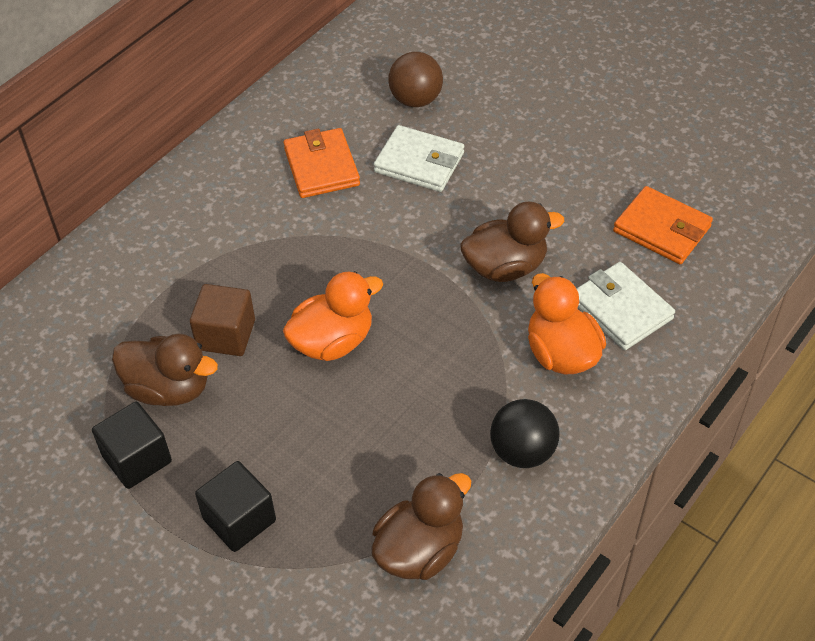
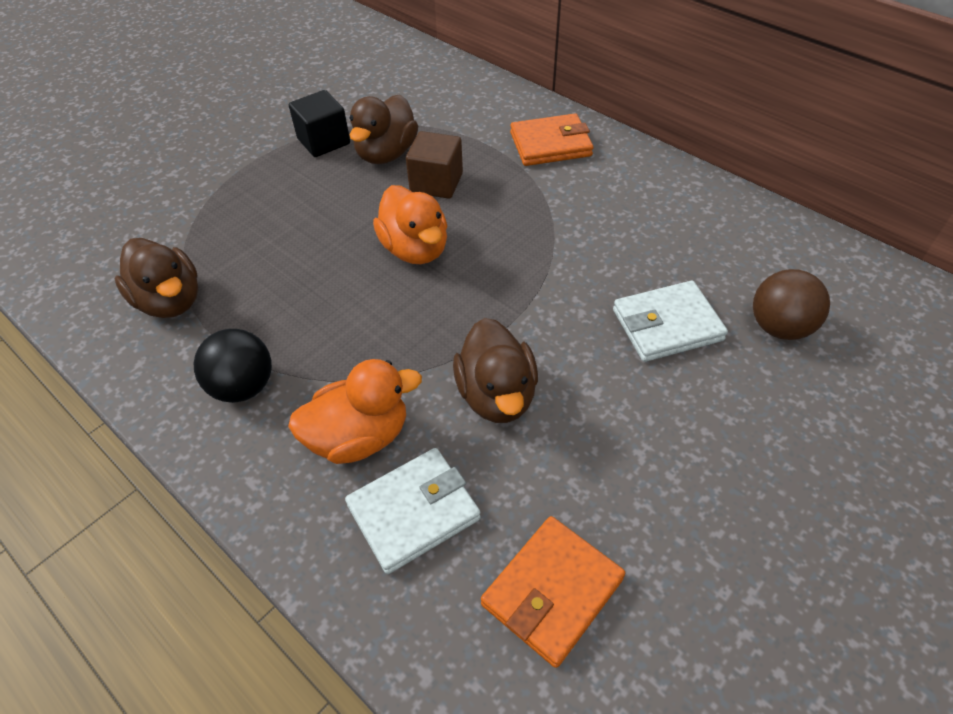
camera: 95 degrees right, 0 degrees up
(239, 519) = (248, 194): black cube -> none
(321, 167) = (653, 244): orange wallet -> orange wallet (550, 144)
(419, 163) = (667, 325): white wallet -> white wallet turned 45 degrees clockwise

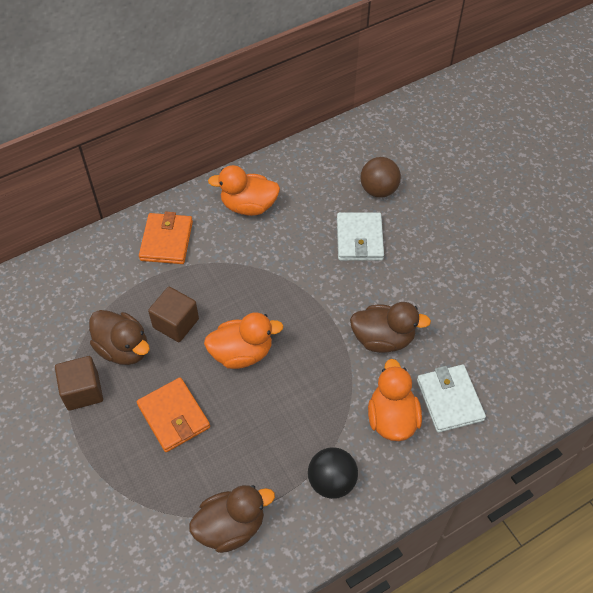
camera: 75 degrees left, 5 degrees up
(324, 141) = (83, 391): black cube -> brown cube
(552, 591) = (508, 348): orange wallet -> orange wallet (174, 416)
(649, 197) = (248, 206): none -> orange duck

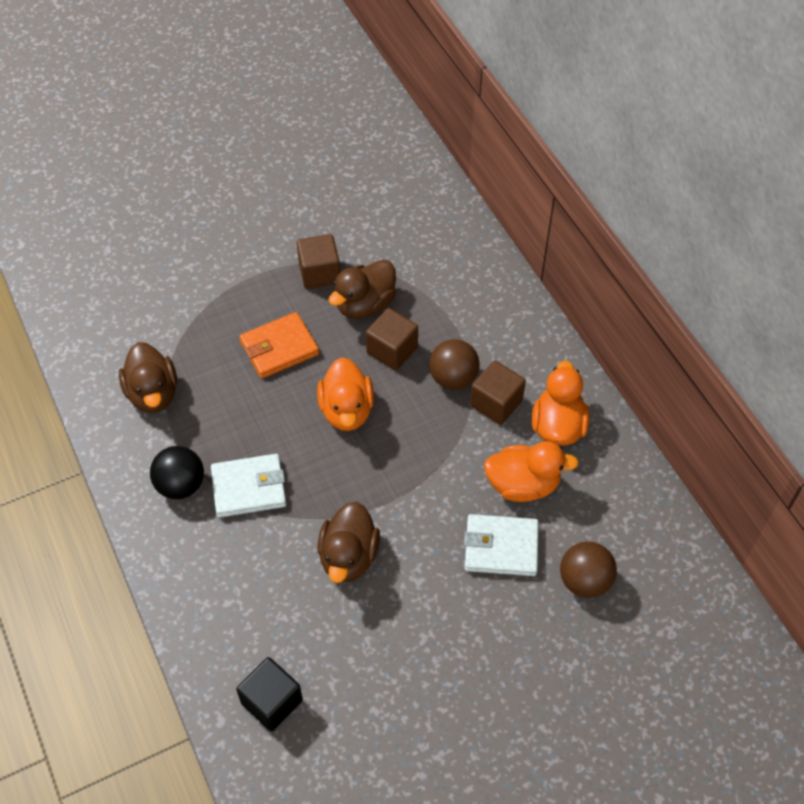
camera: 95 degrees right, 0 degrees up
(166, 241) = (506, 342): orange wallet -> none
(205, 276) = (453, 378): none -> brown ball
(229, 246) = (496, 403): none -> brown cube
(392, 418) = (243, 553): orange duck -> orange duck (523, 485)
(449, 400) = (256, 619): white wallet -> white wallet (249, 488)
(515, 380) = (272, 702): none -> black cube

